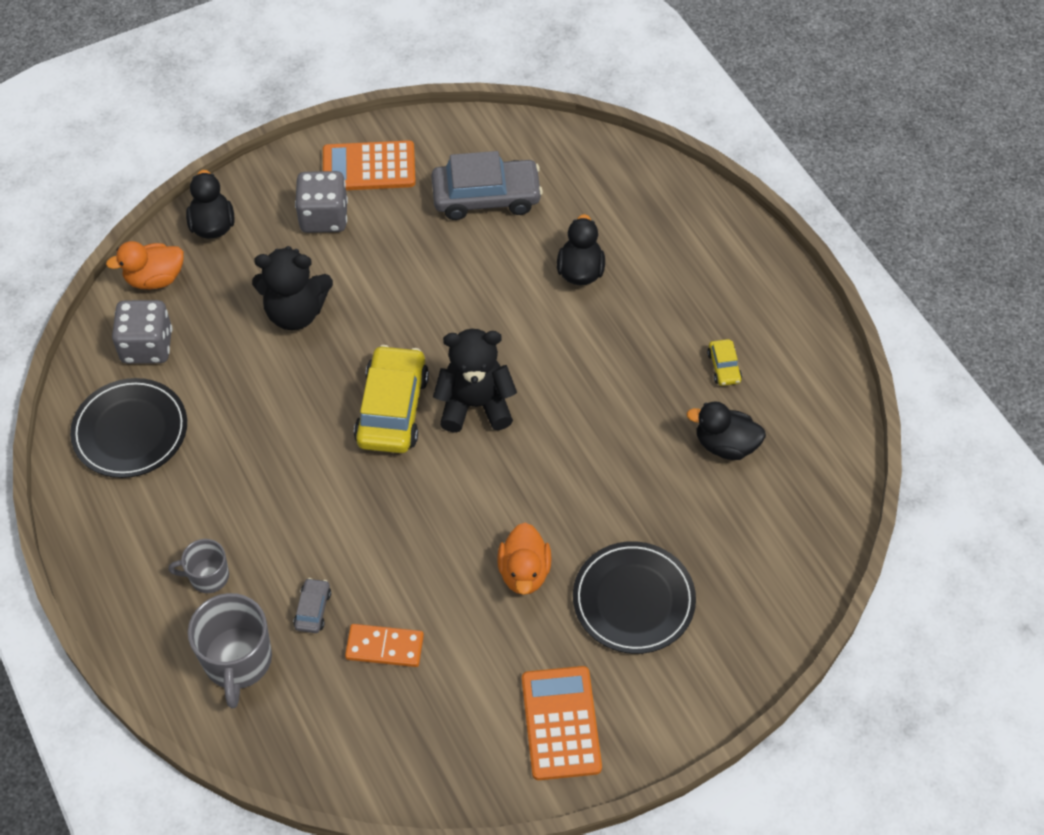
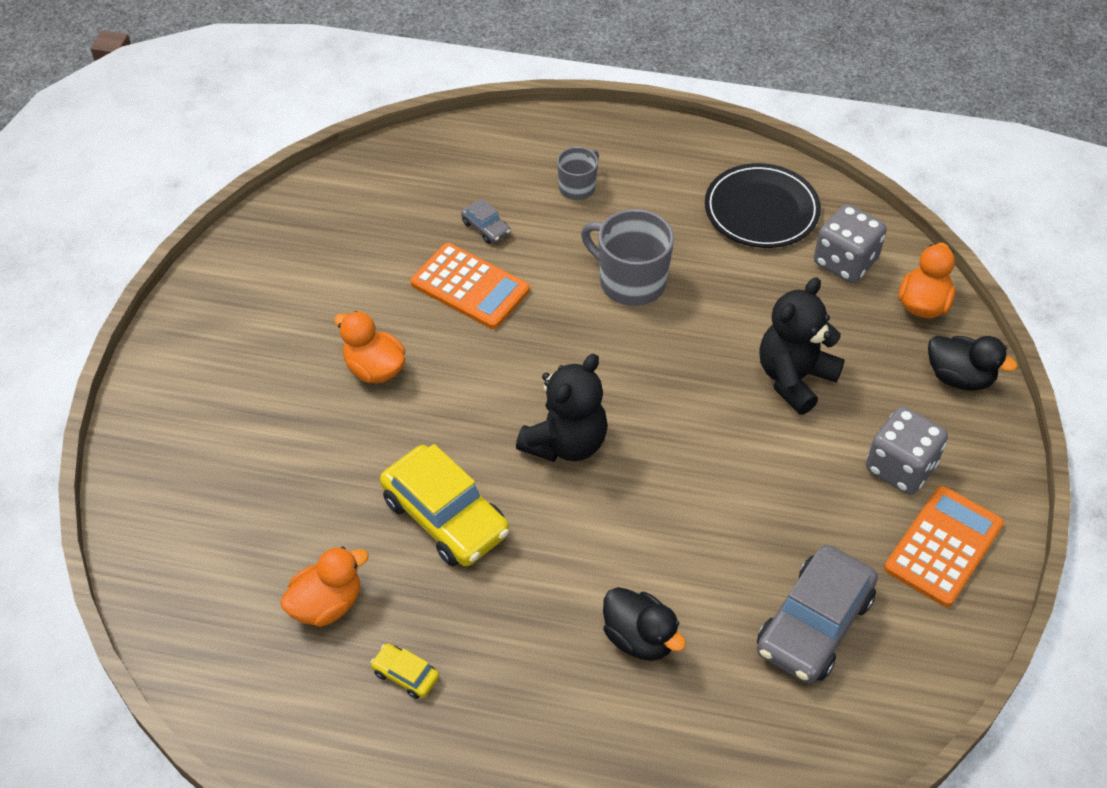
camera: 130 degrees right, 5 degrees down
(238, 661) = (490, 168): grey mug -> grey mug (630, 282)
(385, 647) = (410, 249): orange domino -> none
(392, 409) = (620, 382): yellow car -> yellow car (445, 516)
(561, 723) = (235, 308): orange calculator -> orange calculator (470, 287)
(633, 600) = (270, 422): black plate -> none
(725, 445) = (327, 604): black duck -> orange duck

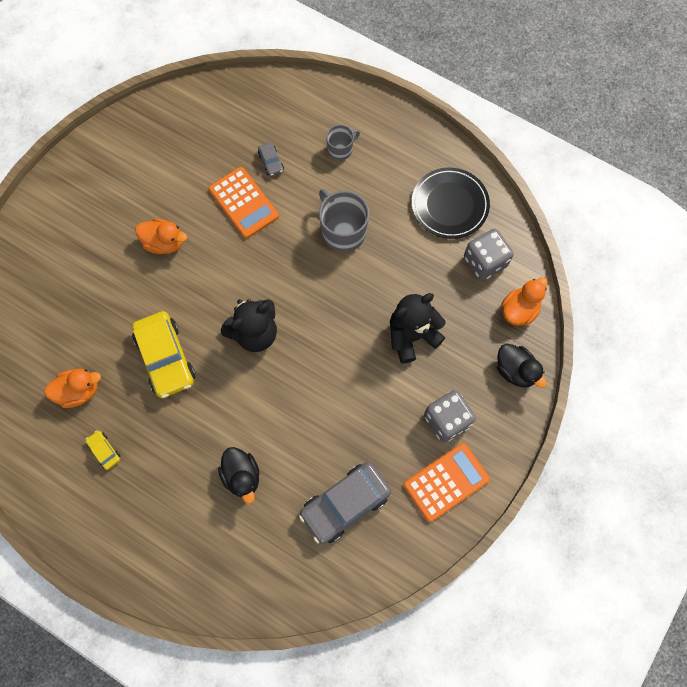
camera: 20 degrees right, 20 degrees up
(374, 368) = (164, 243): orange duck -> orange duck turned 135 degrees clockwise

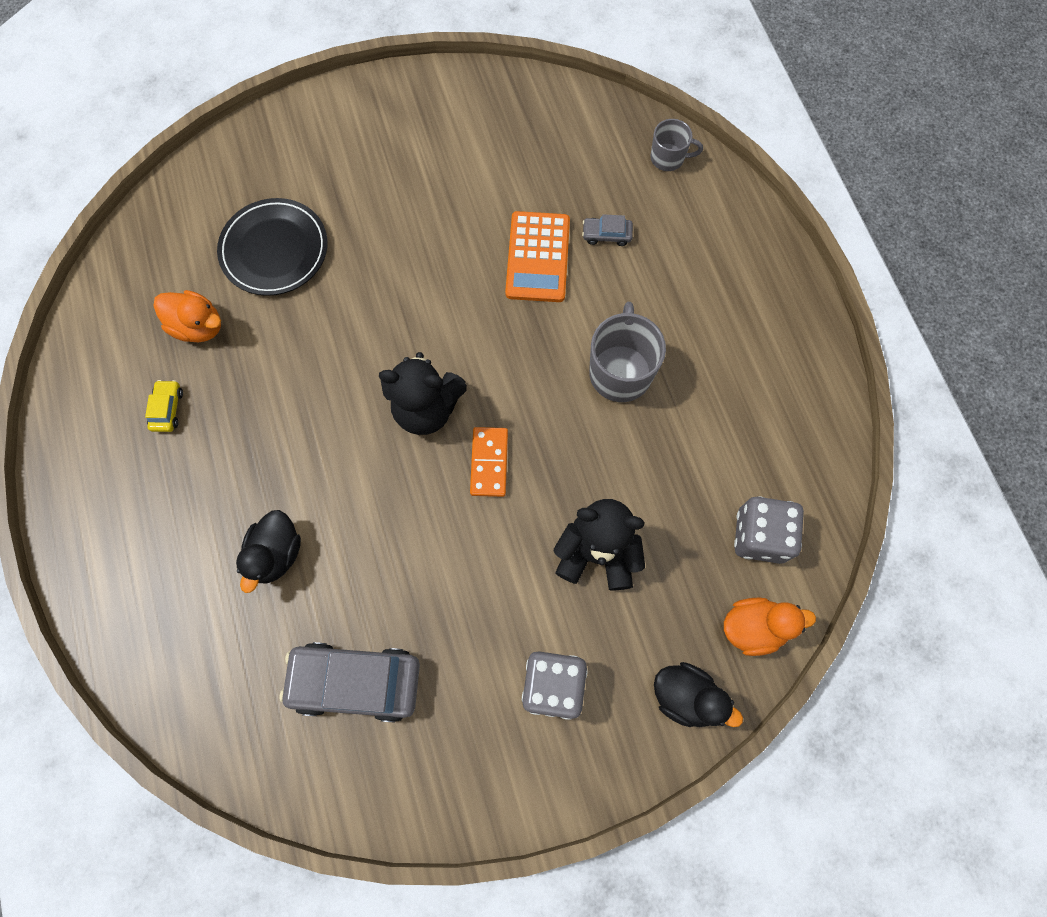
camera: 40 degrees right, 0 degrees up
(164, 243) = (417, 238): orange duck -> none
(166, 358) = (312, 361): yellow car -> none
(271, 162) = (606, 235): grey car -> grey car turned 75 degrees clockwise
(315, 334) = (489, 462): none -> orange domino
(341, 149) = (698, 278): grey mug -> grey mug (668, 158)
(446, 482) = (489, 758): orange calculator -> none
(449, 205) = (774, 436): black plate -> black plate (274, 250)
(515, 370) = (686, 696): black duck -> black duck turned 60 degrees counterclockwise

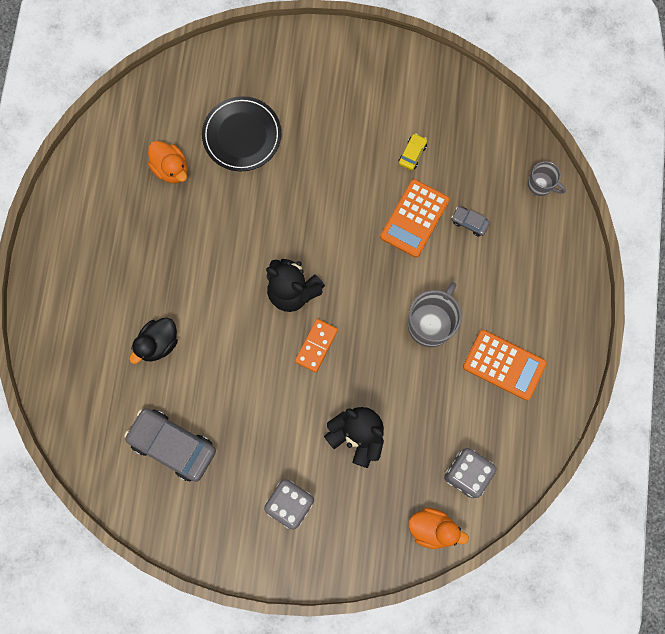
camera: 25 degrees right, 5 degrees up
(167, 409) = (129, 217): yellow car -> yellow car (412, 154)
(686, 696) = (368, 550): black duck -> none
(735, 381) = (504, 365): none -> orange calculator

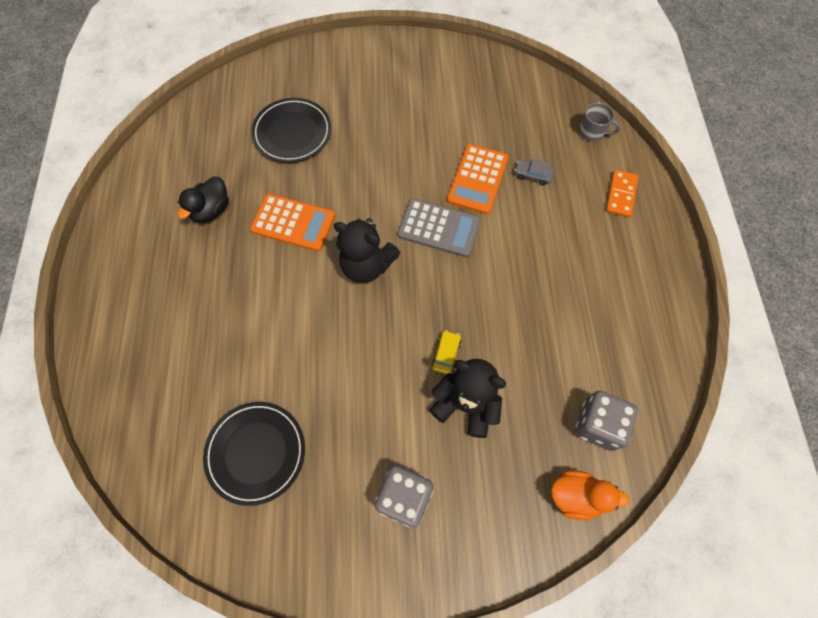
camera: 10 degrees left, 10 degrees down
(158, 343) = (228, 342): black duck -> black duck (211, 210)
(171, 169) = (224, 171): orange duck -> none
(172, 445) = (256, 452): grey car -> black plate
(316, 346) = (402, 316): orange domino -> orange domino (621, 195)
(366, 264) = (439, 228): none -> grey calculator
(412, 154) = (462, 124): yellow car -> yellow car (446, 354)
(431, 323) = (518, 274): grey mug -> none
(504, 365) = (605, 302): orange calculator -> orange calculator (293, 223)

